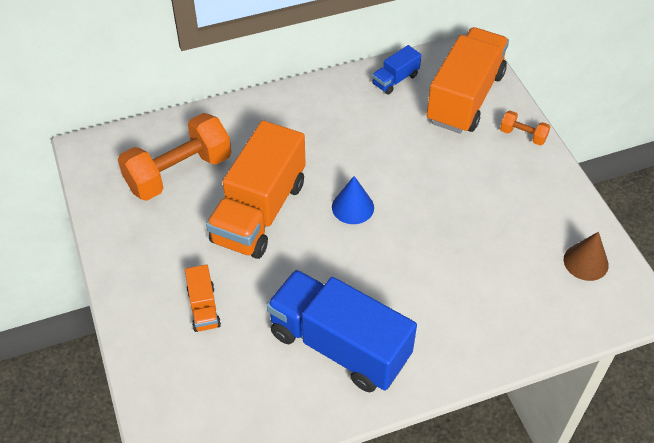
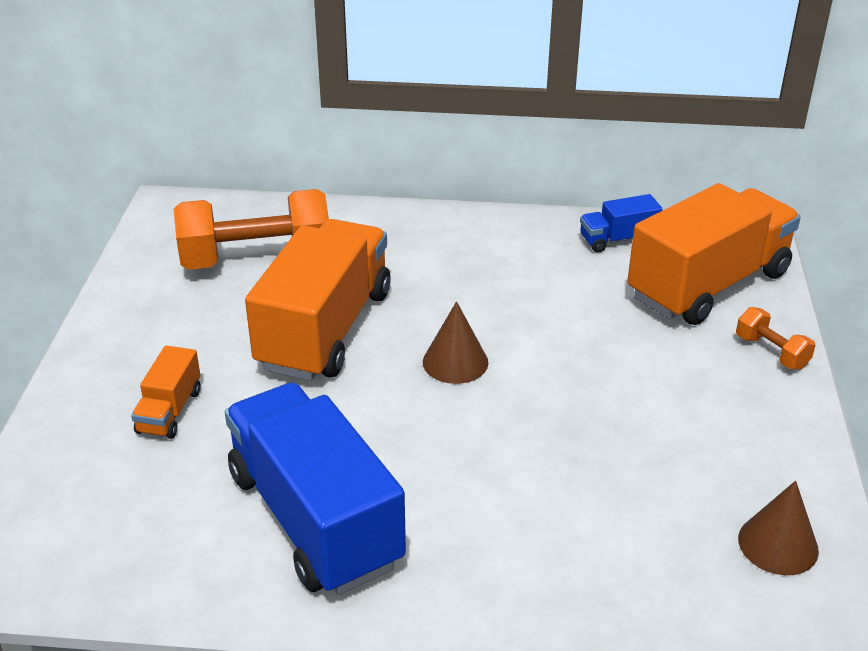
camera: 25 degrees right, 15 degrees down
(259, 212) = (325, 329): orange truck -> orange truck turned 150 degrees clockwise
(353, 207) = (455, 362): blue cone -> brown cone

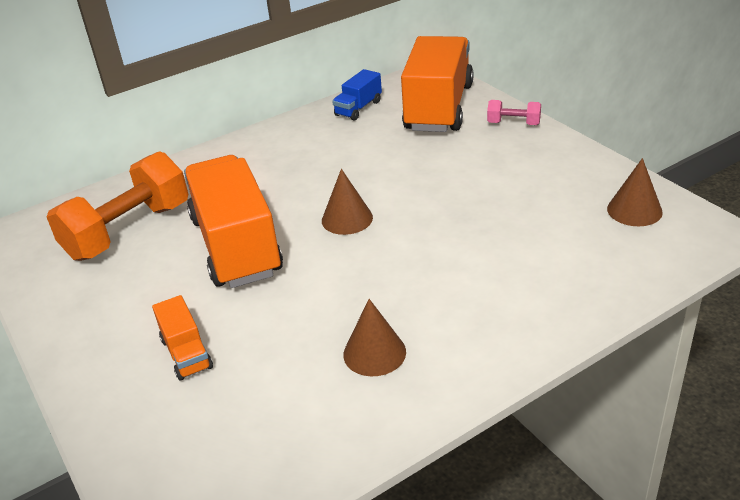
camera: 35 degrees left, 0 degrees up
(314, 519) = (374, 353): blue truck -> brown cone
(771, 352) = (513, 123): orange dumbbell -> pink dumbbell

